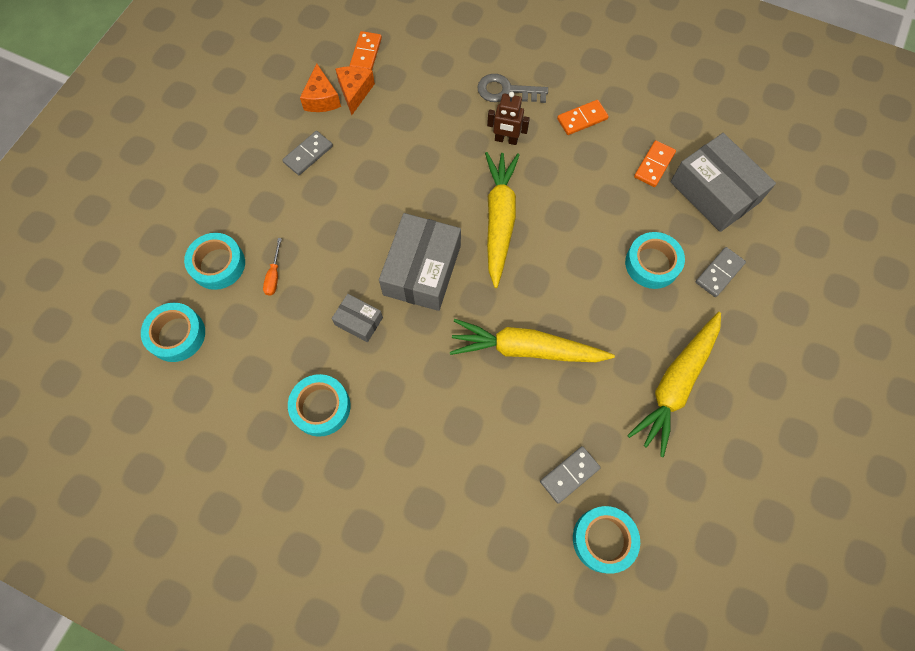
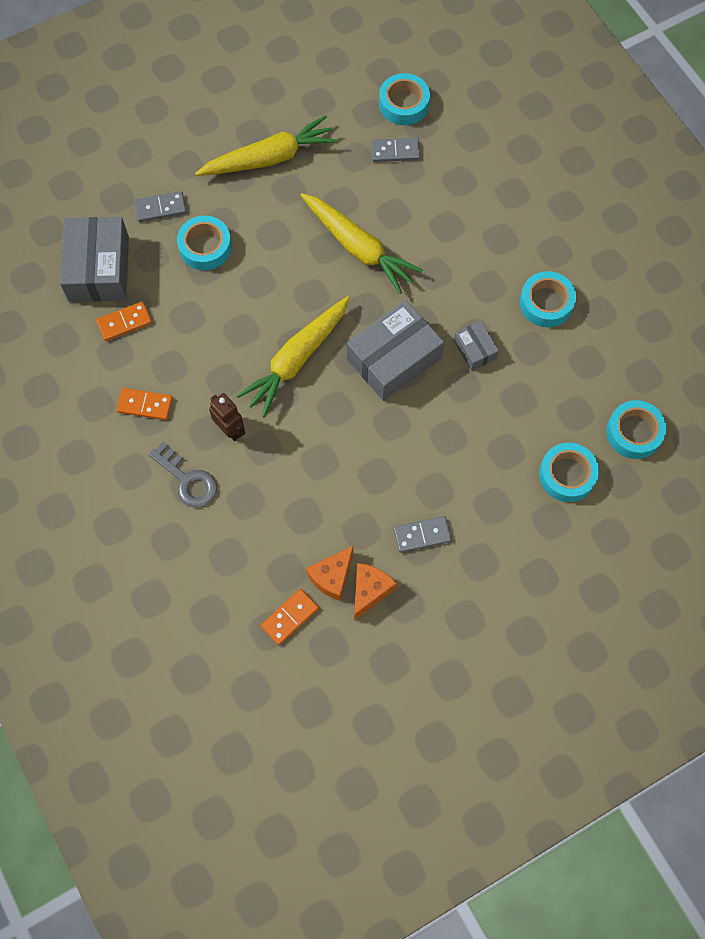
camera: 145 degrees left, 0 degrees up
(274, 275) = (523, 433): orange screwdriver -> none

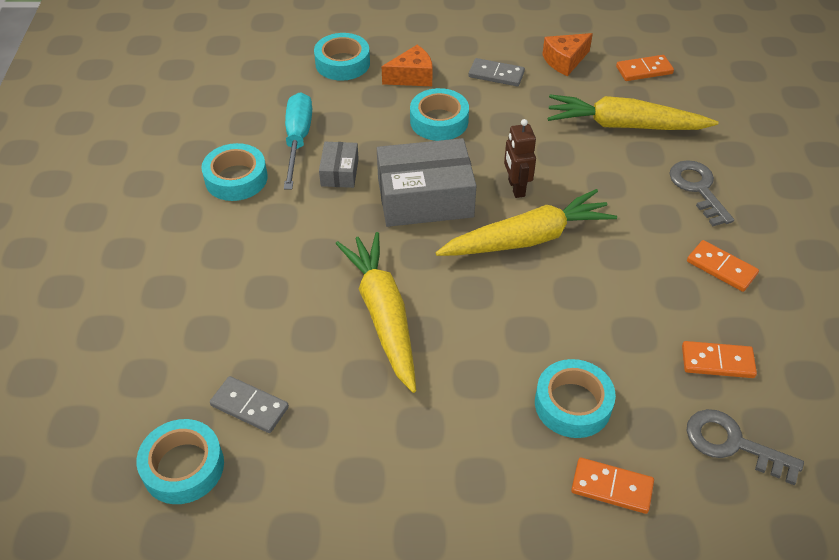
camera: 150 degrees left, 20 degrees down
(99, 269) = (732, 444): grey box -> grey key
(161, 208) = (611, 487): grey domino -> orange domino
(230, 429) = (634, 210): brown robot -> brown robot (516, 188)
(270, 158) = (418, 483): yellow carrot -> yellow carrot (624, 125)
(332, 577) = (592, 79): orange cheese -> orange cheese (412, 77)
(532, 365) = (298, 140): none -> turquoise screwdriver
(634, 432) = (261, 66): turquoise tape -> turquoise tape (439, 121)

